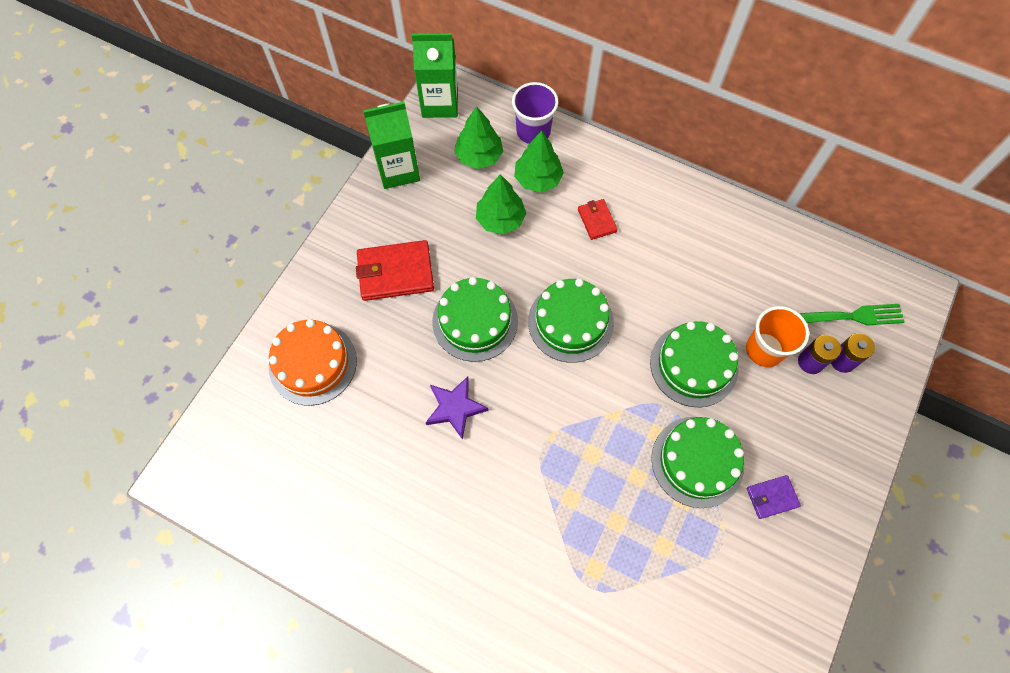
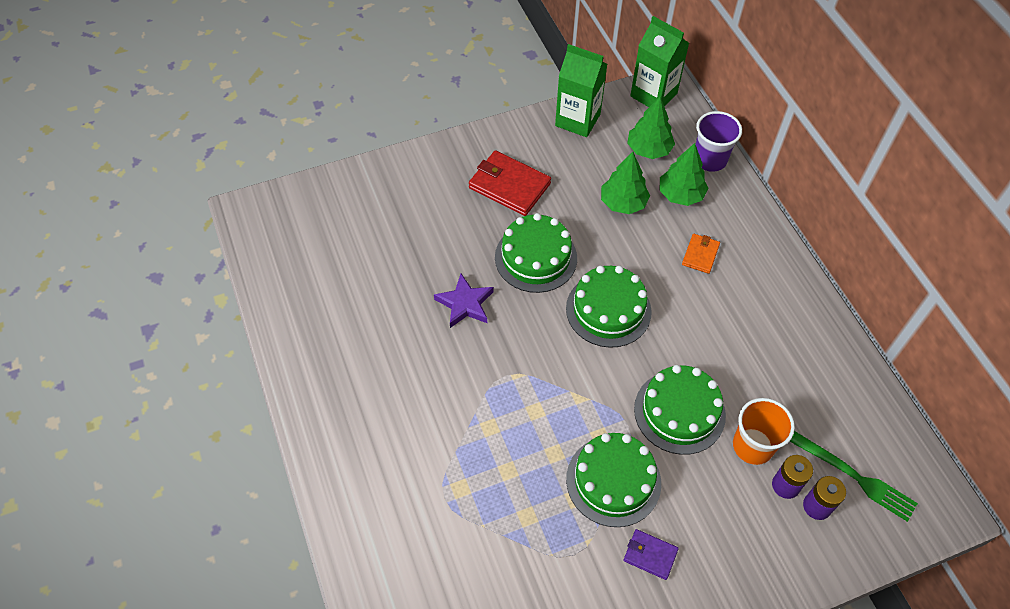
camera: 40 degrees right, 10 degrees down
(312, 363) = (396, 204): orange cake -> none
(597, 220) = (700, 255): red wallet -> orange wallet

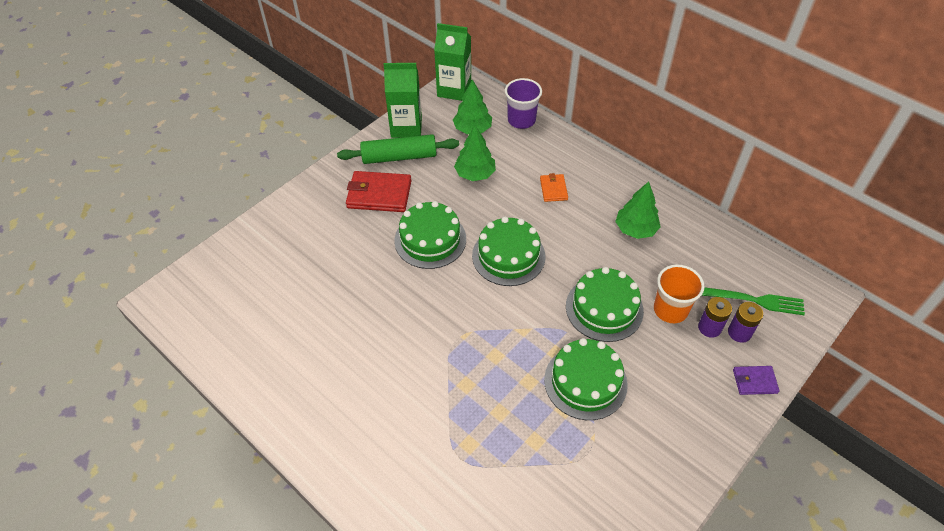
camera: 25 degrees left, 5 degrees down
(465, 304) = (392, 297): purple star -> none
(552, 151) = (399, 157): none -> green rolling pin
(650, 555) = (645, 425): purple wallet -> purple wallet (754, 381)
(680, 195) = (514, 152): green tree -> green tree (635, 229)

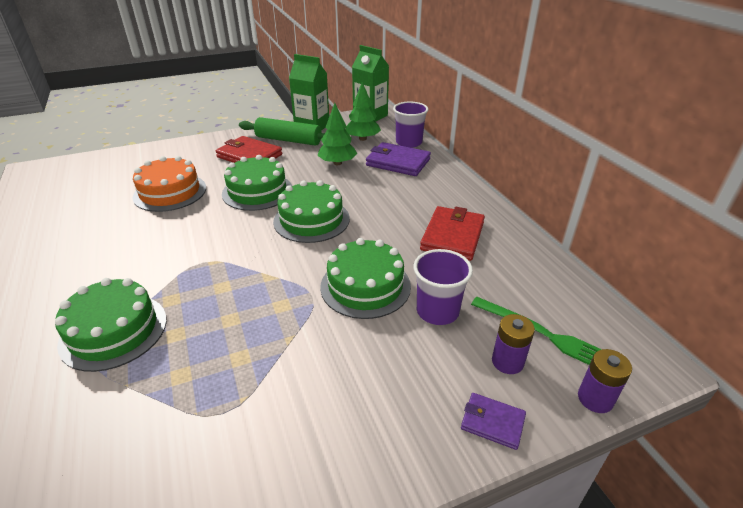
camera: 25 degrees right, 15 degrees down
(346, 273) = (170, 192): none -> orange cake
(530, 153) = (398, 162): none -> purple wallet
(553, 189) = (396, 188): orange wallet -> none
(585, 382) = (286, 342): green cake -> green cake (114, 331)
(635, 229) = (452, 236): green tree -> red wallet
(670, 310) = (437, 311): orange cup -> purple cup
(709, 327) = (472, 343): purple battery -> purple battery (595, 399)

